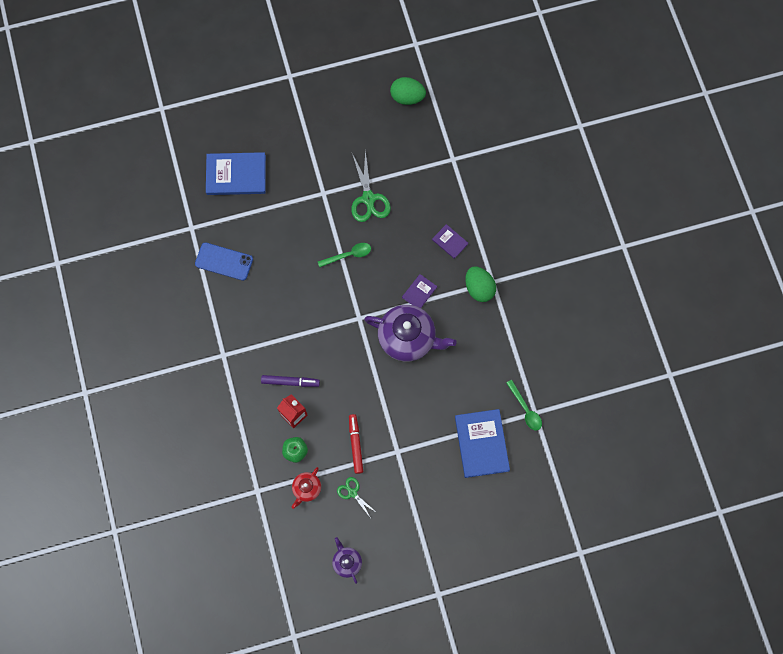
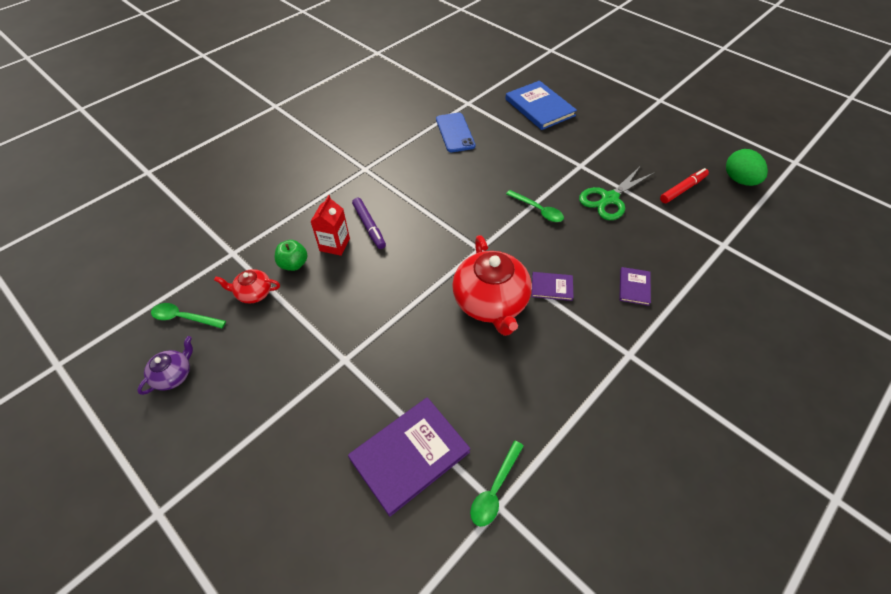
camera: 60 degrees right, 20 degrees down
(301, 543) = (184, 318): none -> green spoon
(352, 493) = (268, 339): green scissors -> none
(355, 444) = (330, 314): red marker -> red marker (683, 189)
(408, 338) = (490, 302): purple teapot -> red teapot
(479, 288) = (608, 344): green egg -> none
(482, 443) = (410, 455): blue book -> purple book

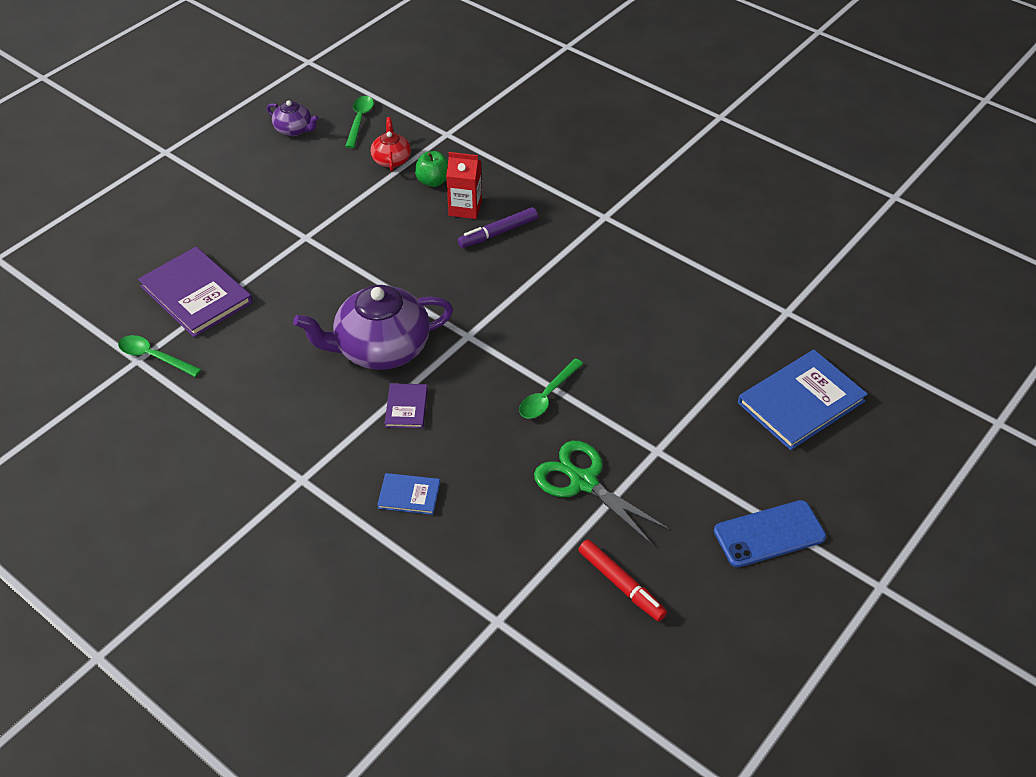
camera: 85 degrees right, 5 degrees down
(455, 132) = (705, 300): blue phone -> blue phone (769, 534)
(490, 302) = (381, 349): red teapot -> purple teapot
(634, 287) = (409, 495): purple book -> blue book
(739, 180) = (659, 677): green egg -> none

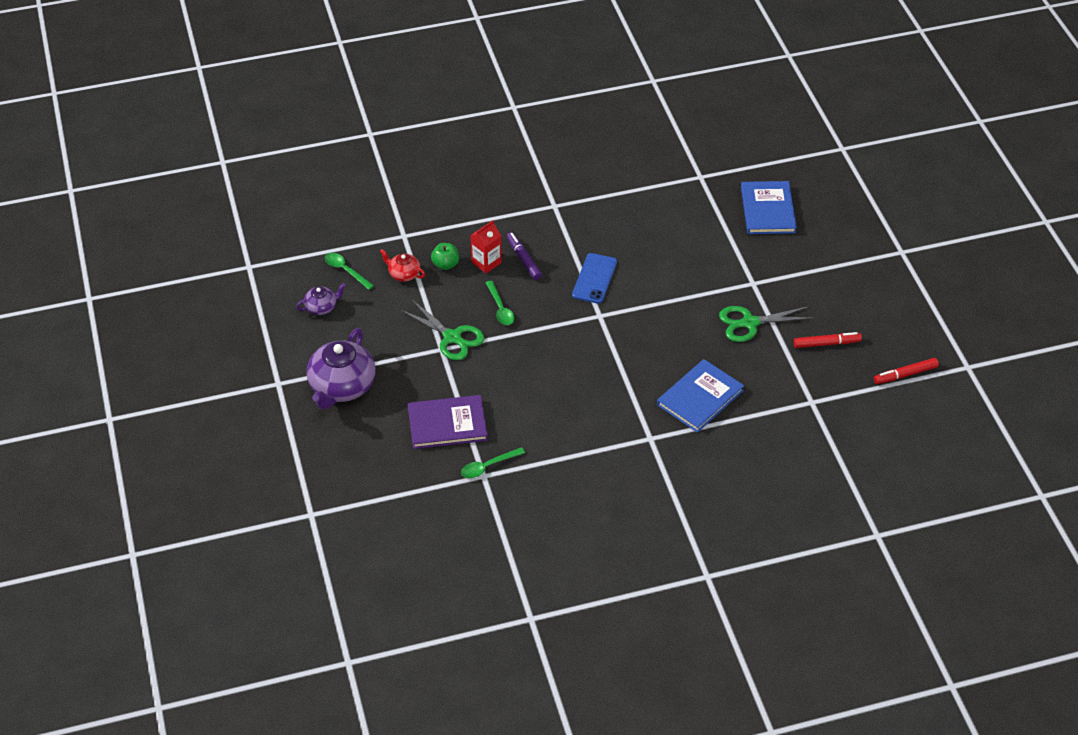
camera: 55 degrees left, 0 degrees up
(329, 236) = (452, 337): none -> green scissors
(381, 349) = (576, 358): purple teapot -> purple teapot (342, 387)
(406, 407) = (633, 369): purple book -> none
(409, 495) = (700, 398): blue book -> blue book, size x1.99
(498, 233) = (523, 259): purple marker -> purple marker turned 150 degrees clockwise
(547, 396) = (676, 306): green spoon -> green spoon (500, 308)
(645, 712) = (905, 374): none -> red marker
(769, 534) = (840, 272): blue phone -> blue phone (594, 278)

